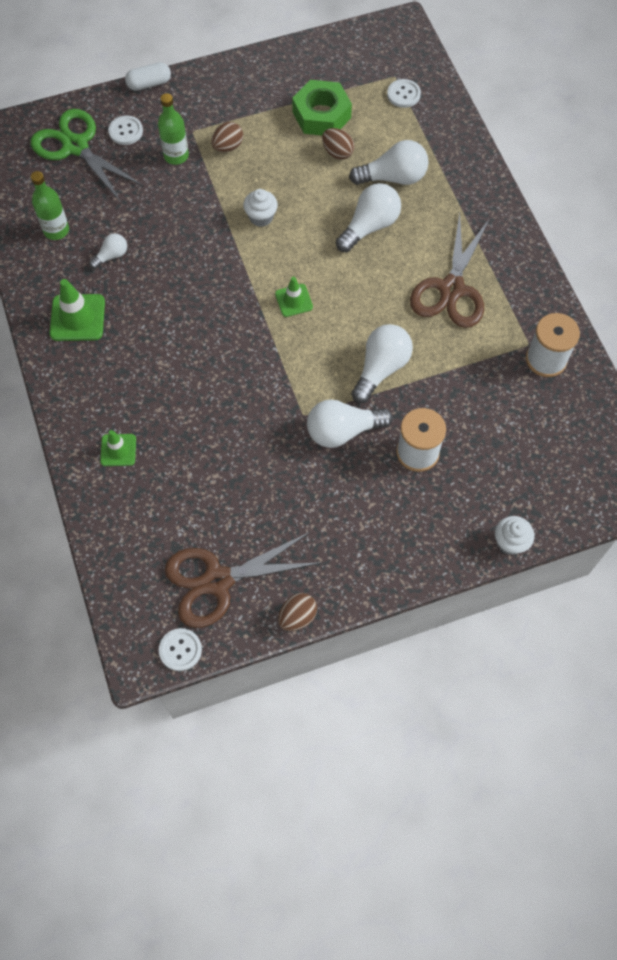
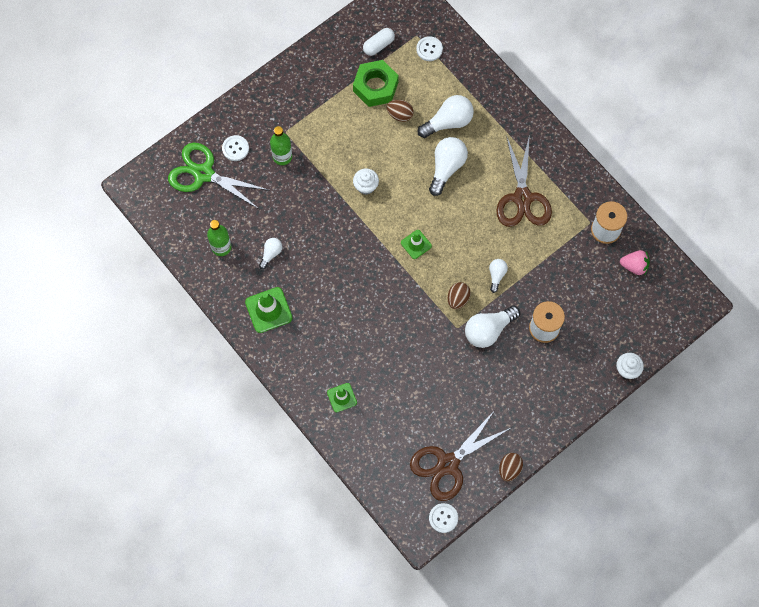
camera: 20 degrees left, 5 degrees up
(149, 84) = (235, 102): white capsule -> white capsule (378, 45)
(228, 147) = (317, 136): brown egg -> brown egg (458, 299)
(381, 369) = (496, 275): white light bulb -> white light bulb, size x0.54
(568, 415) = (634, 266): none -> pink strawberry

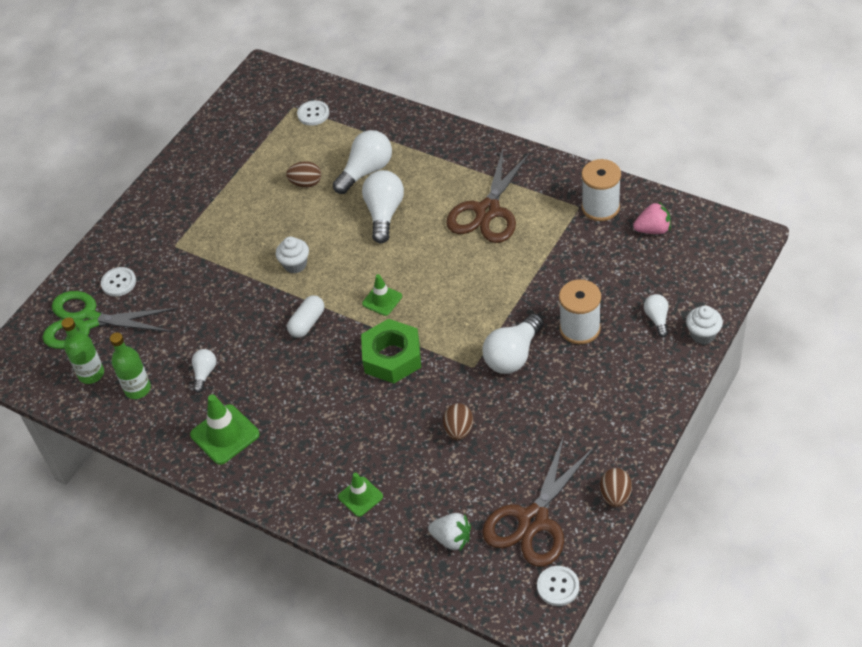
camera: 15 degrees left, 20 degrees down
(282, 157) = (180, 271): green bottle -> green bottle (91, 374)
(375, 86) = (265, 167): green nut -> green nut (392, 357)
(378, 45) = (253, 130): white capsule -> white capsule (307, 323)
(389, 454) = (452, 539): none -> white strawberry
(458, 299) = (459, 337): brown egg -> brown egg (459, 430)
(496, 275) = (495, 296): white light bulb -> white light bulb (657, 319)
(522, 198) = (488, 211): brown scissors -> brown scissors turned 45 degrees clockwise

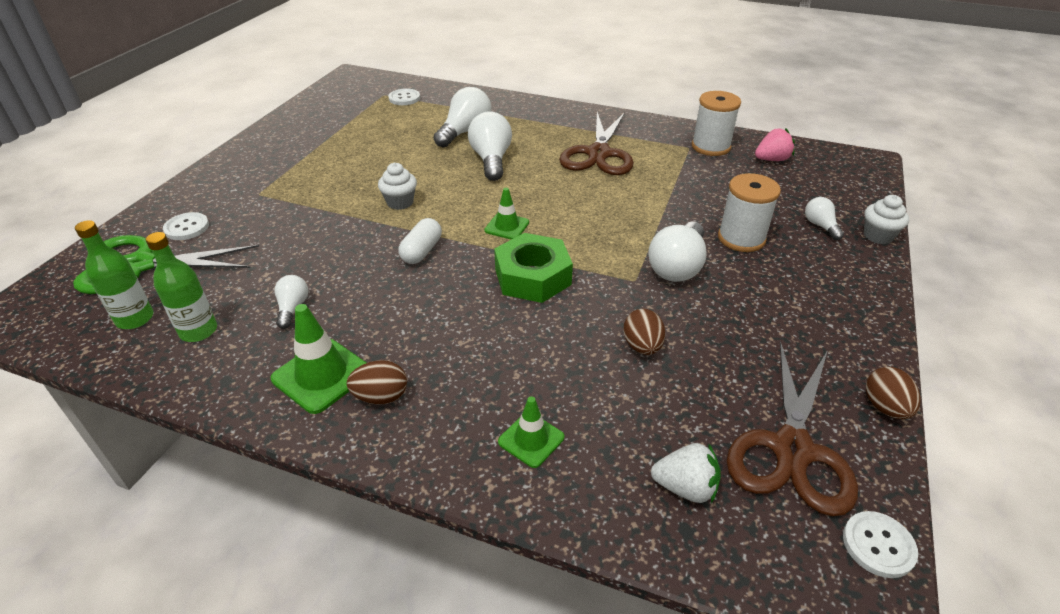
camera: 15 degrees left, 10 degrees down
(306, 183) = (403, 142): brown egg -> brown egg (381, 397)

